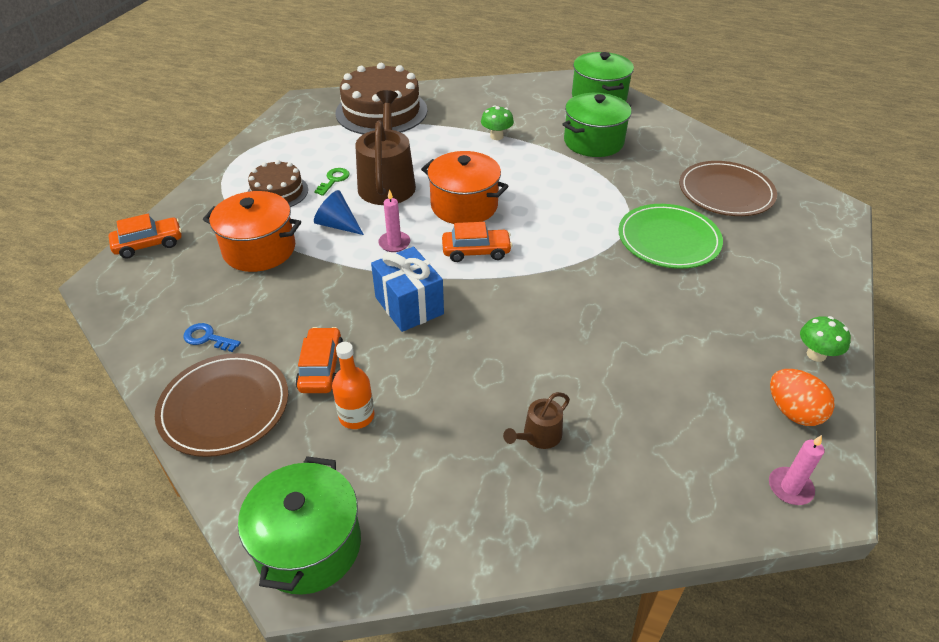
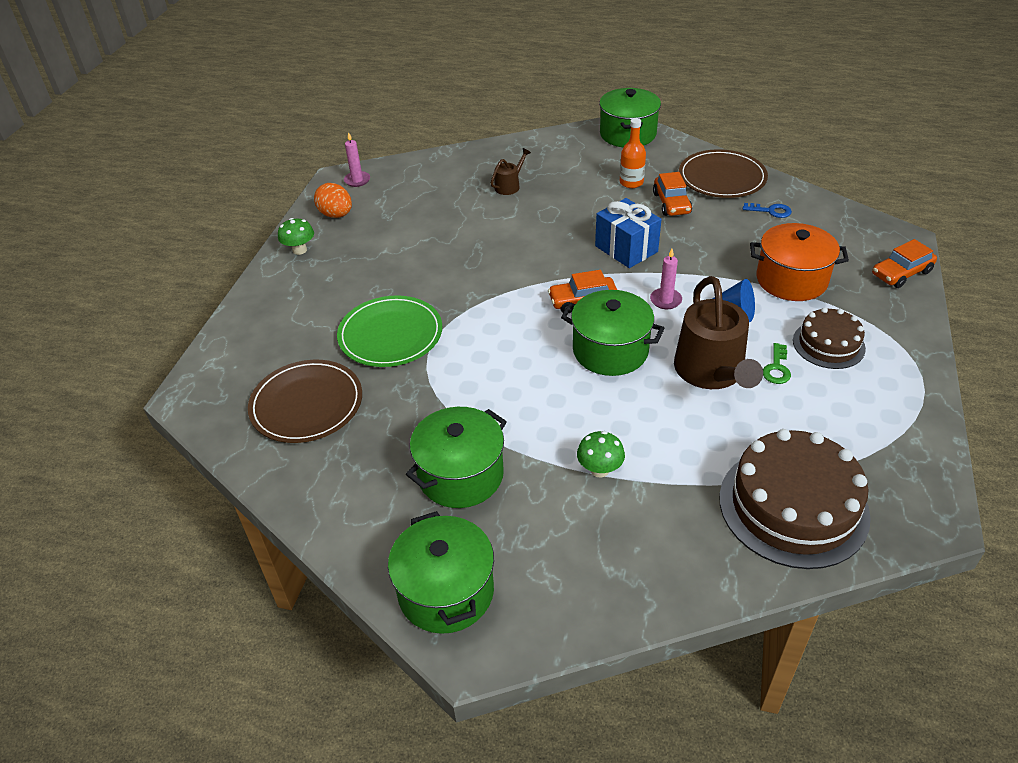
camera: 175 degrees right, 0 degrees up
(464, 206) = (610, 350): orange pot -> green pot

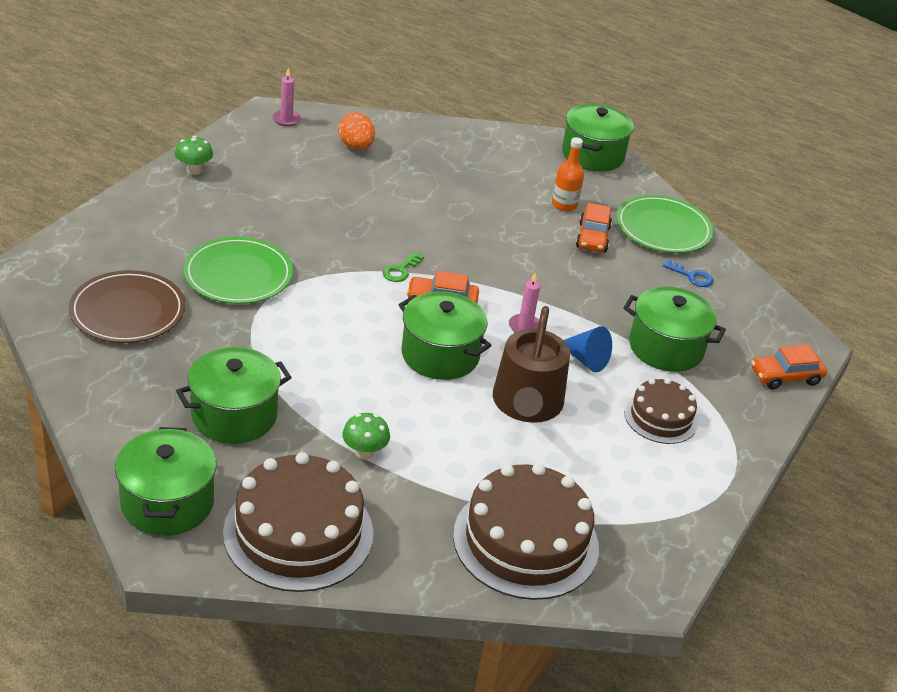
camera: 10 degrees right, 5 degrees down
(336, 215) = (247, 147): orange egg -> orange egg (356, 146)
(509, 186) = (436, 170): brown watering can -> none
(587, 576) = (298, 532): none -> brown cake
(626, 249) = (517, 267): blue gift -> none
(722, 177) = (663, 228): brown plate -> green plate
(777, 368) = (593, 422): green key -> green key (400, 270)
(791, 280) = (666, 348): orange pot -> green pot

